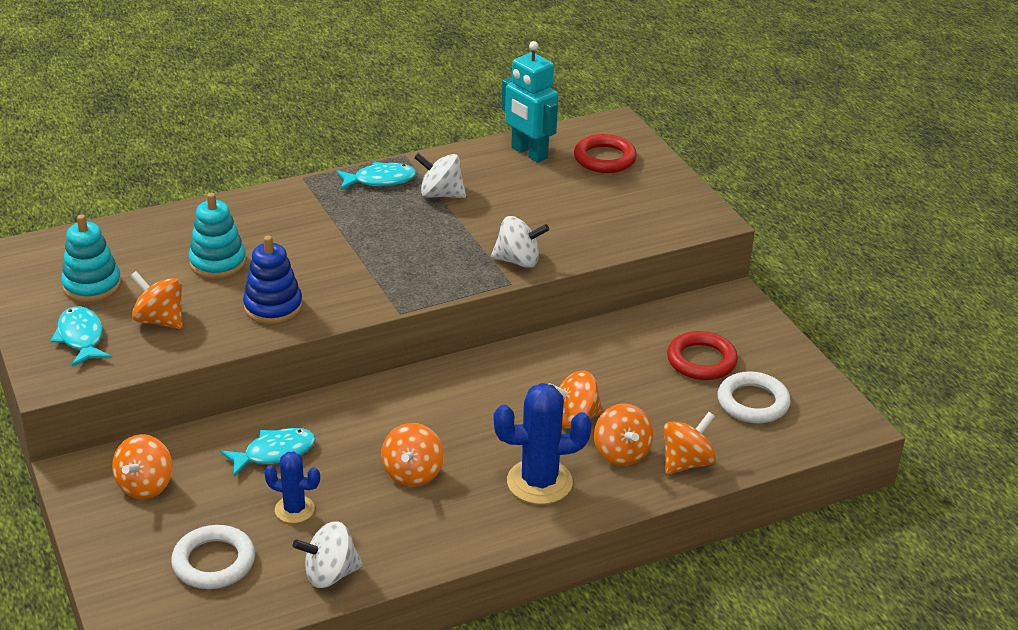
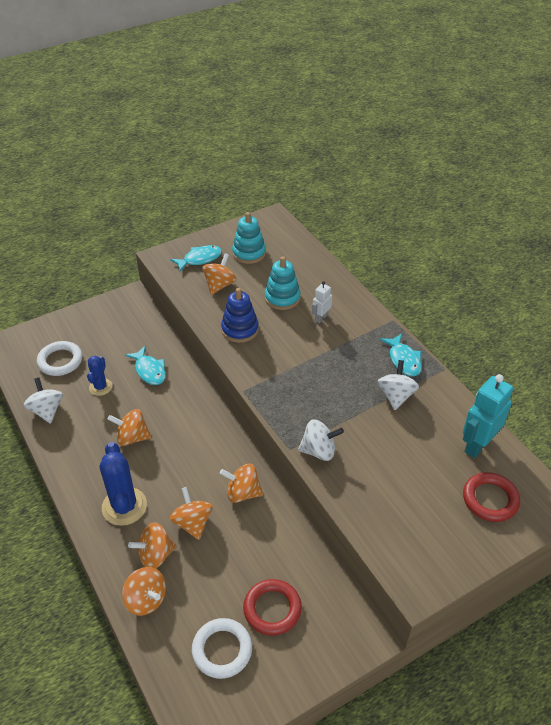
camera: 85 degrees right, 10 degrees up
(145, 485) = (121, 323): orange spinning top -> orange spinning top (242, 493)
(275, 234) = (321, 318): none -> white robot
(518, 261) = (319, 451): white spinning top -> white spinning top turned 90 degrees counterclockwise

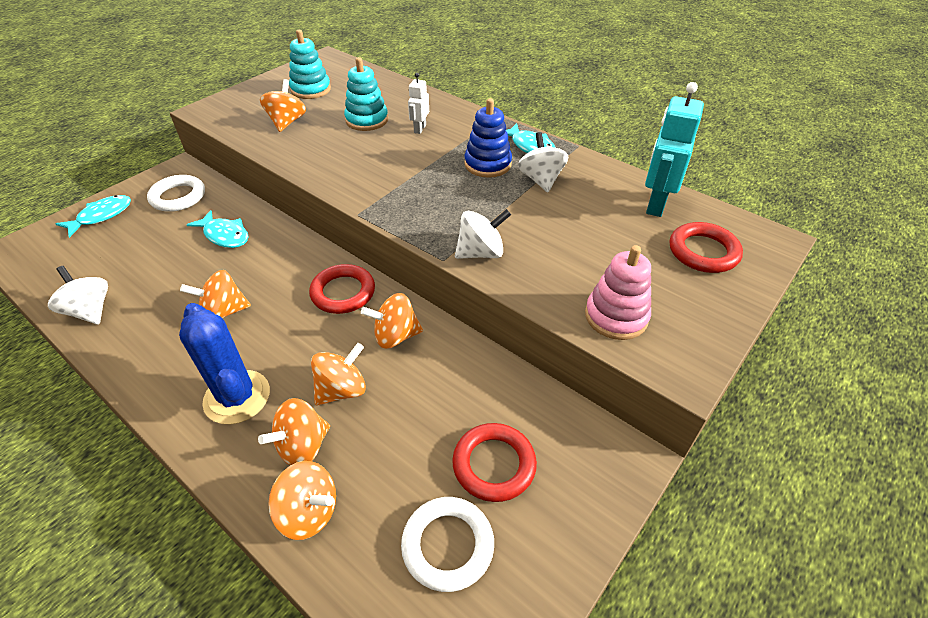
camera: 20 degrees left, 0 degrees up
(60, 361) = (98, 251): white ring -> white ring (178, 197)
(100, 387) = (163, 267): blue cactus -> none
(192, 523) = (342, 390): orange spinning top -> orange spinning top turned 90 degrees clockwise
(200, 259) = (253, 104): turquoise fish -> turquoise fish (101, 216)
(218, 445) = (343, 292): none -> red ring
(240, 329) = (328, 157): blue stacking toy -> blue stacking toy (487, 164)
(392, 533) = (616, 316): none -> pink stacking toy

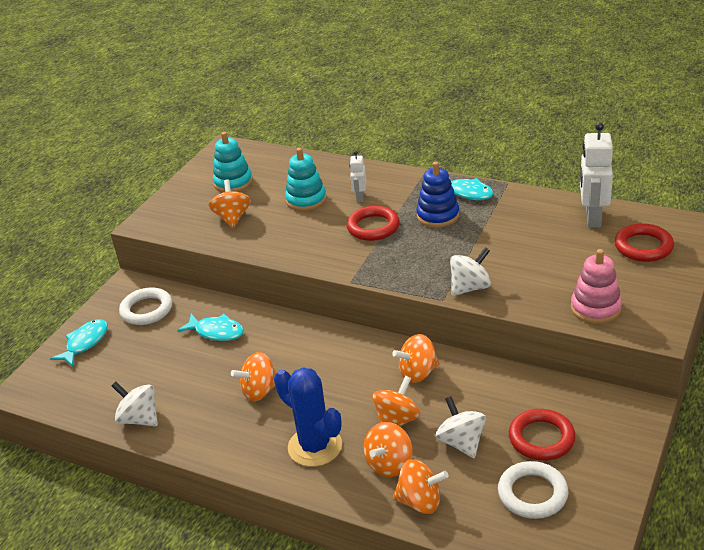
camera: 10 degrees left, 10 degrees down
(343, 292) = (354, 352): red ring -> red ring (373, 227)
(541, 180) = (490, 219): white spinning top -> white spinning top (461, 442)
(655, 204) = (592, 218): turquoise robot -> white robot

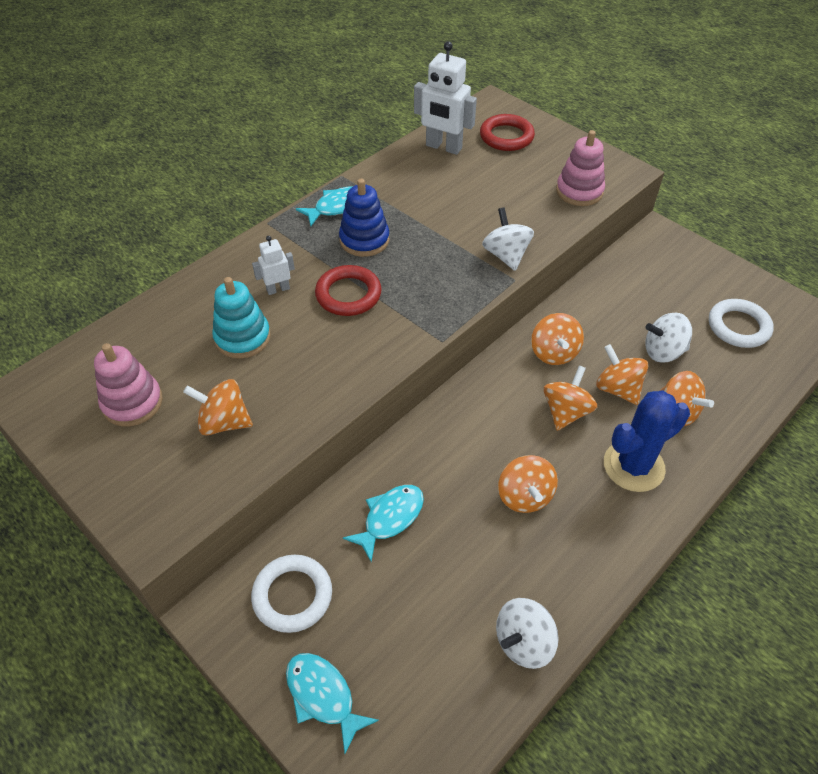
camera: 75 degrees left, 15 degrees up
(233, 182) = (132, 402): turquoise stacking toy -> pink stacking toy
(360, 197) = (278, 289): white robot -> white robot turned 135 degrees clockwise
(420, 501) = (731, 403): orange spinning top -> orange spinning top (566, 412)
(541, 438) = (674, 299): red ring -> none

